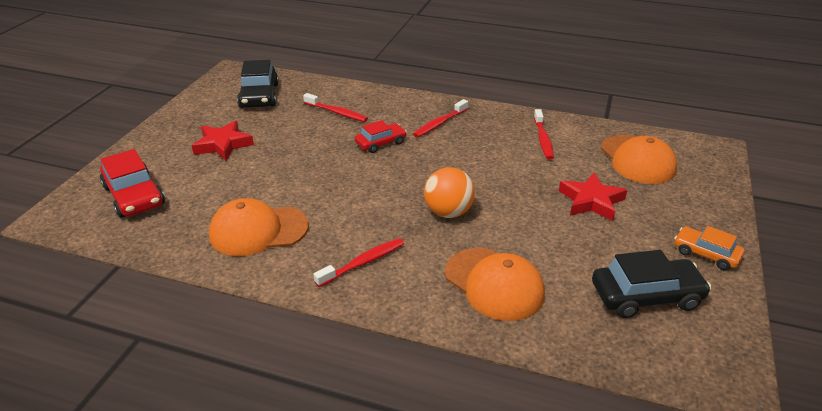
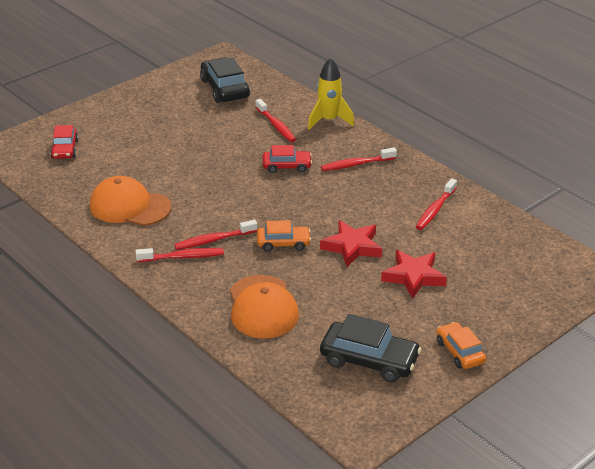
camera: 30 degrees right, 0 degrees up
(134, 196) = (65, 149): red car -> red car, size x0.63
(223, 144) = (159, 126): red star -> red star (352, 247)
(259, 96) = (224, 89): black car -> black car turned 135 degrees clockwise
(378, 234) = (213, 240): none -> red toothbrush
(379, 96) = (329, 120): none -> yellow rocket
(448, 212) = (283, 243): orange ball -> orange car
(637, 160) = (502, 257): orange cap -> none

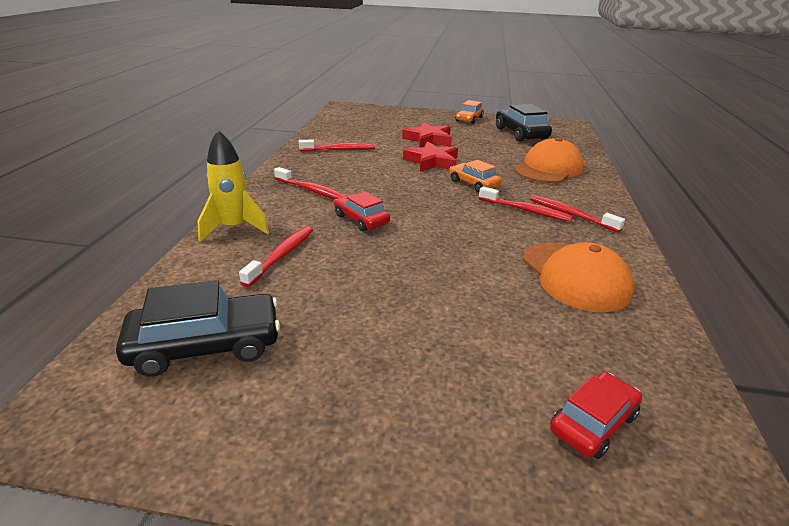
camera: 130 degrees left, 5 degrees down
(224, 89) = (206, 345): black car -> black car turned 135 degrees counterclockwise

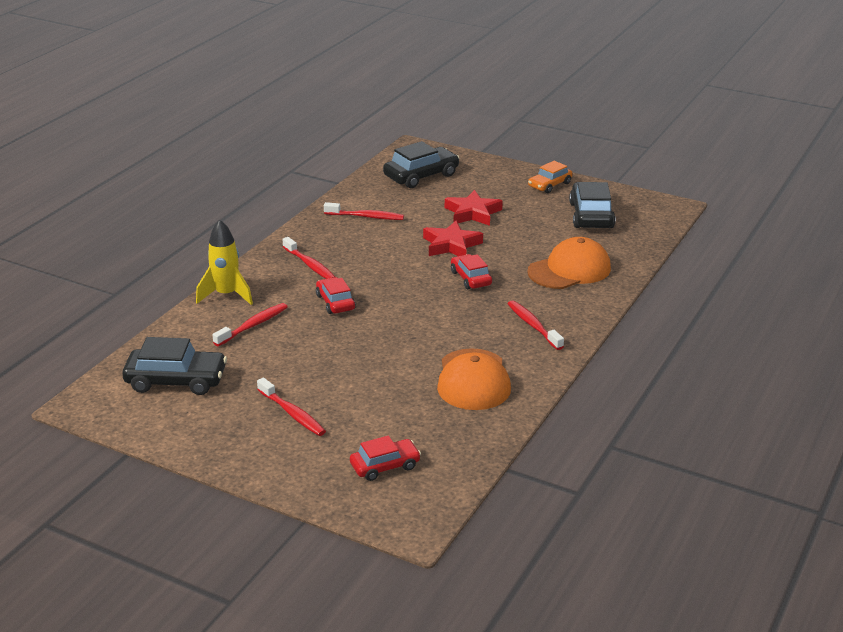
camera: 20 degrees right, 0 degrees up
(365, 121) = (421, 176): none -> black car
(473, 184) = (470, 278): orange car -> red car
(526, 211) = (494, 315): red toothbrush -> red toothbrush (292, 414)

